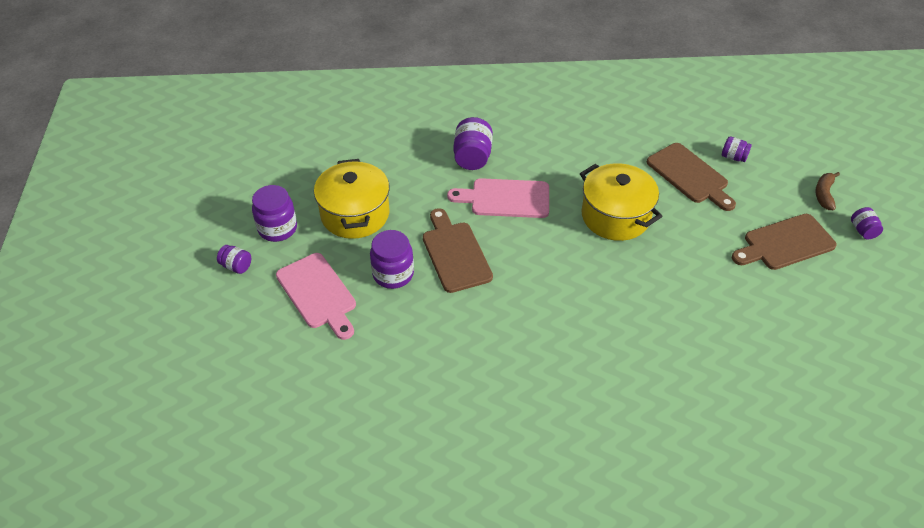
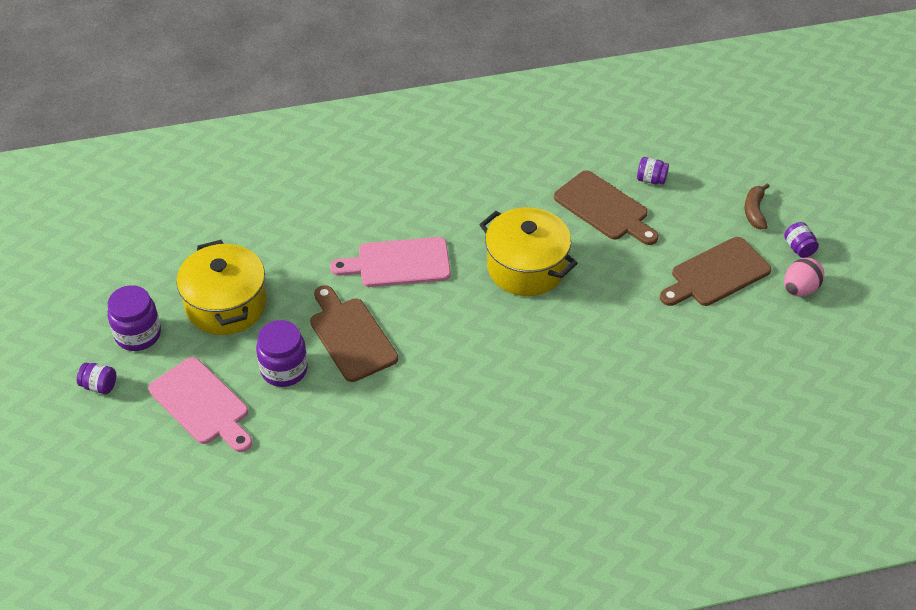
camera: 10 degrees left, 0 degrees up
(472, 157) = (352, 218): purple jar -> none
(861, 266) = (800, 289): none -> pink egg

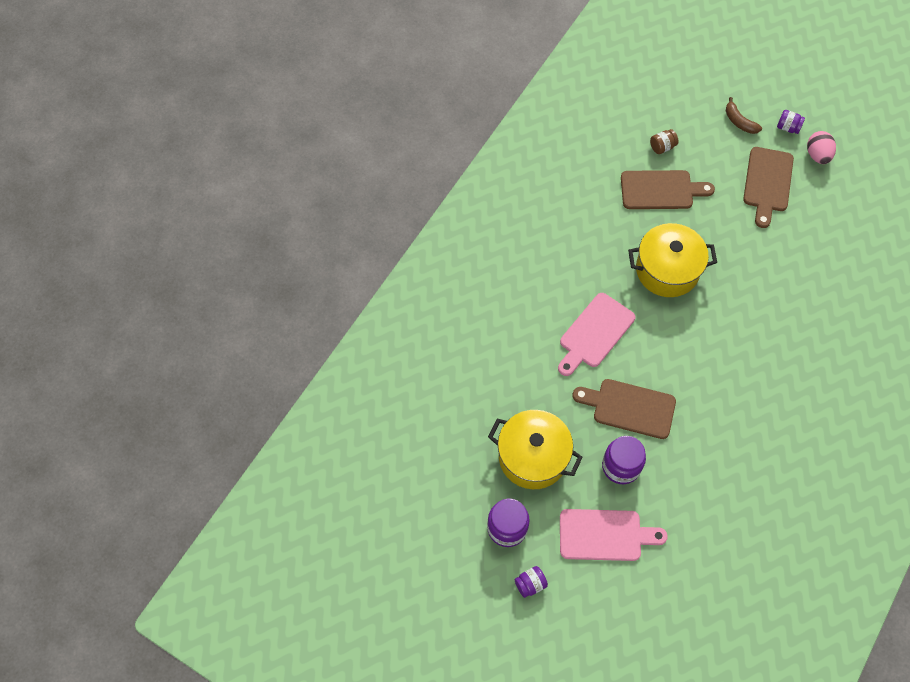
camera: 45 degrees left, 15 degrees up
(651, 179) = (662, 147): purple jar -> brown jar

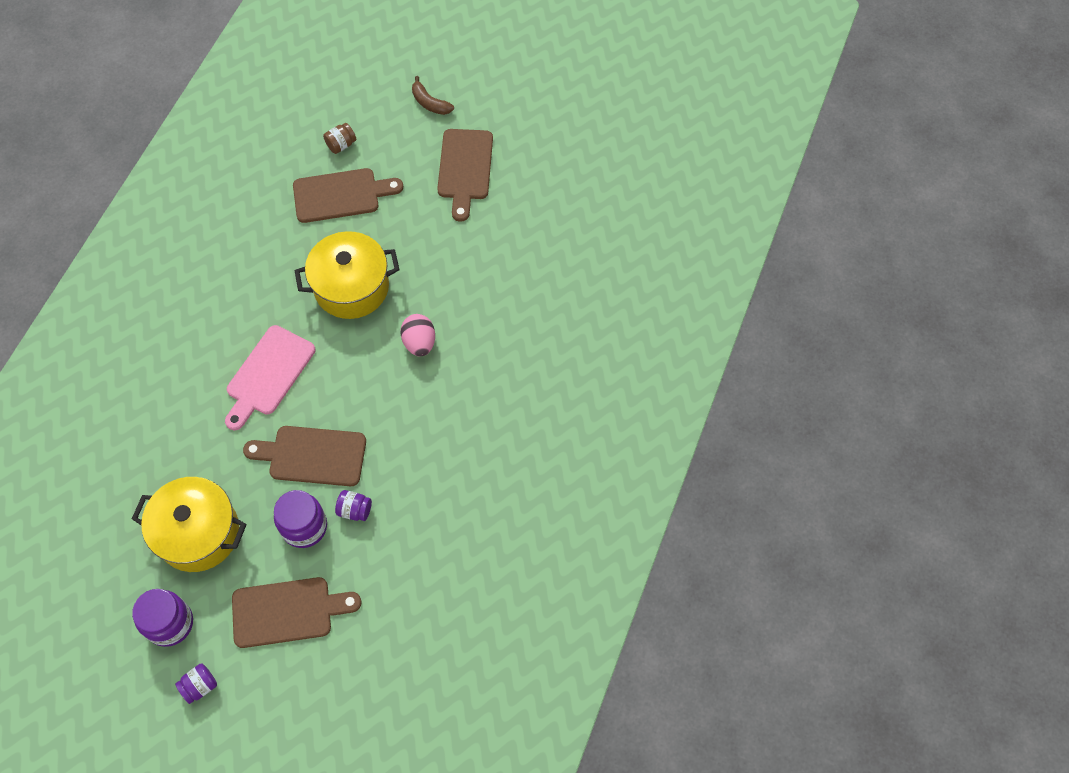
camera: 10 degrees left, 0 degrees up
(605, 535) = (288, 612): pink cutting board -> brown cutting board
(788, 127) = (486, 102): purple jar -> purple jar (355, 510)
(817, 155) = (521, 128): pink egg -> pink egg (419, 343)

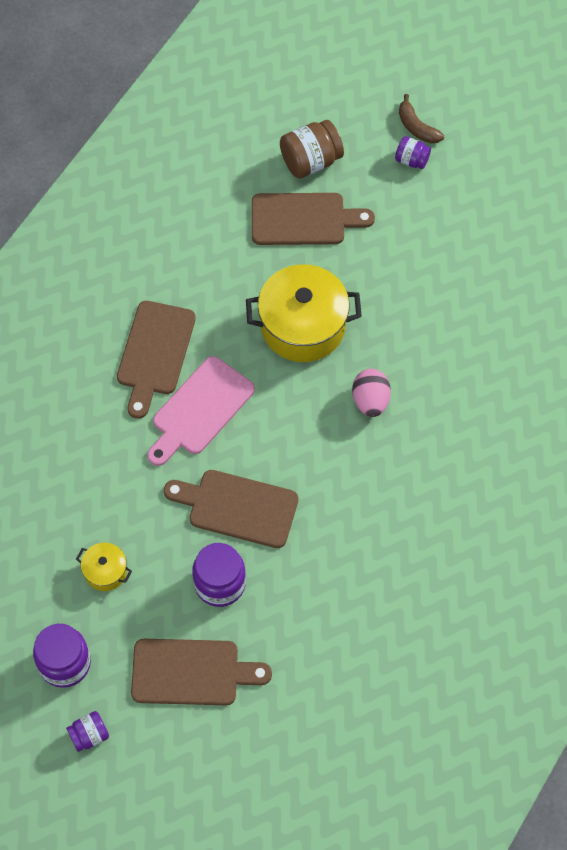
camera: 10 degrees right, 0 degrees up
(198, 533) = (105, 571): yellow pot -> yellow pot, size x0.47
(341, 145) = (310, 161): brown jar -> brown jar, size x1.75
(355, 510) = (276, 575): purple jar -> purple jar (411, 160)
(465, 169) = (446, 210): brown cutting board -> brown cutting board (154, 353)

